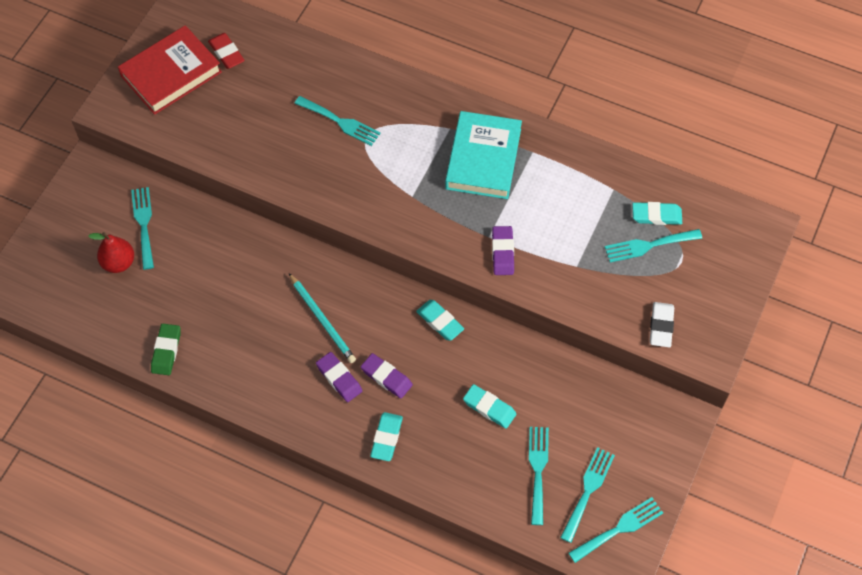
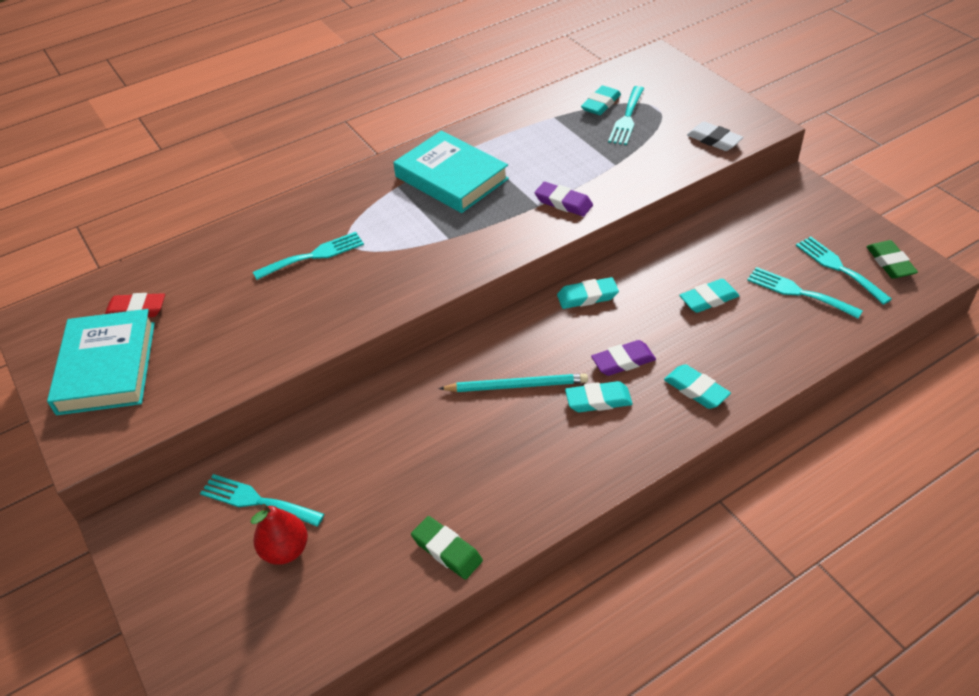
camera: 55 degrees left, 15 degrees down
(171, 74) = (107, 367): red book -> turquoise book
(339, 378) = (598, 400): purple eraser -> turquoise eraser
(619, 528) = (890, 263): turquoise fork -> green eraser

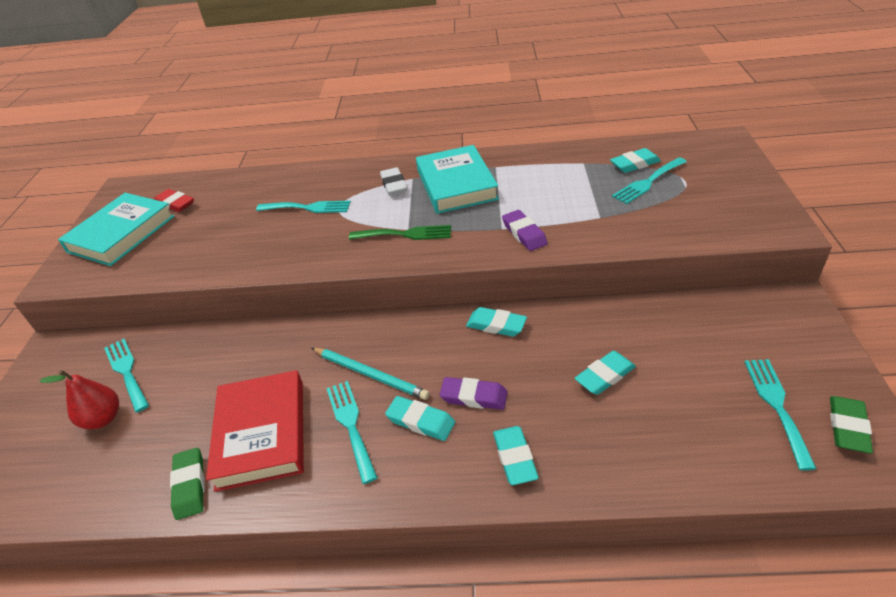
camera: 35 degrees right, 5 degrees down
(451, 244) = (405, 234): none -> green fork
(468, 479) = (261, 433): none -> red book
(708, 299) = (605, 376): turquoise eraser -> turquoise eraser turned 45 degrees counterclockwise
(714, 140) = (717, 226): white eraser -> white eraser (393, 184)
(798, 292) = (706, 410): turquoise fork -> turquoise fork (351, 425)

